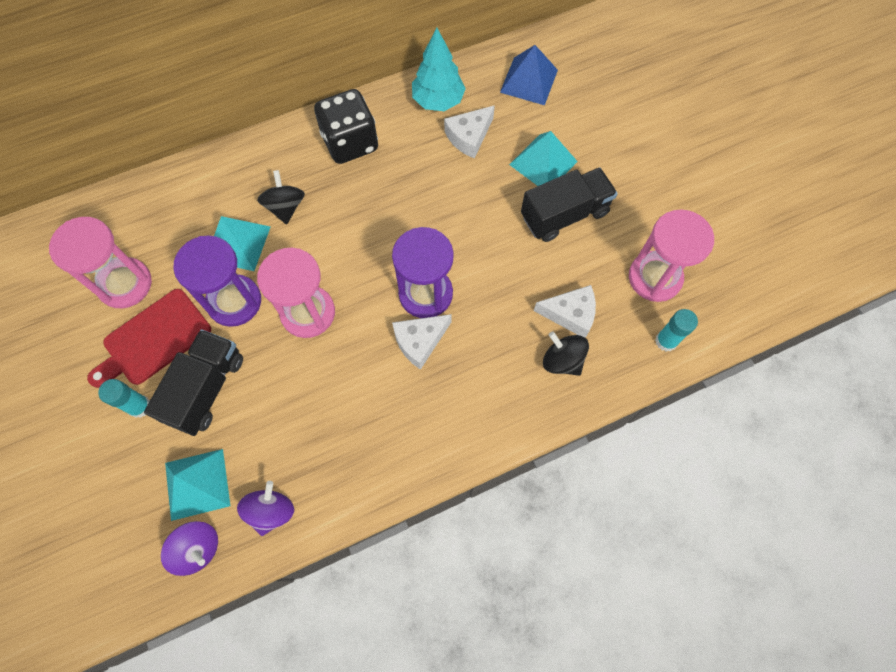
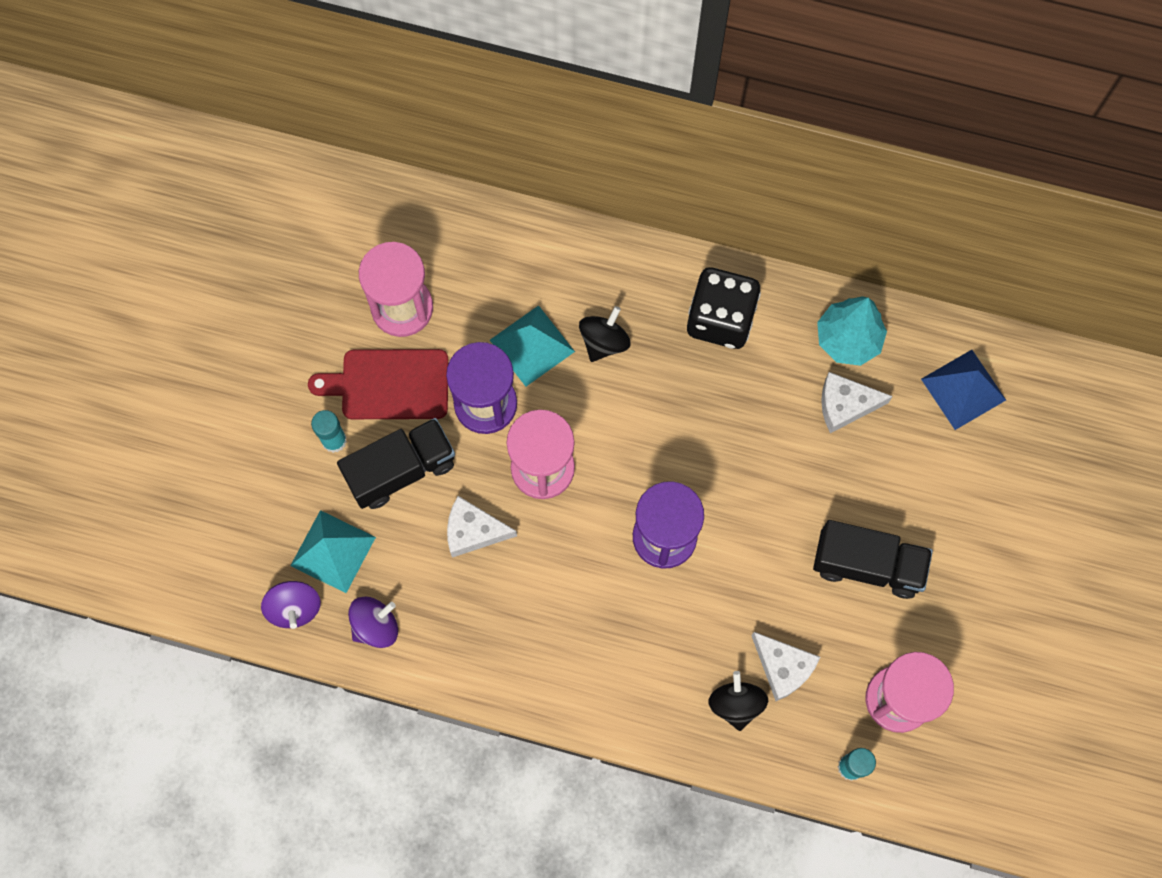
camera: 40 degrees right, 5 degrees up
(420, 341) = (621, 579): white cheese -> white cheese (473, 531)
(543, 163) = (895, 493): turquoise pyramid -> none

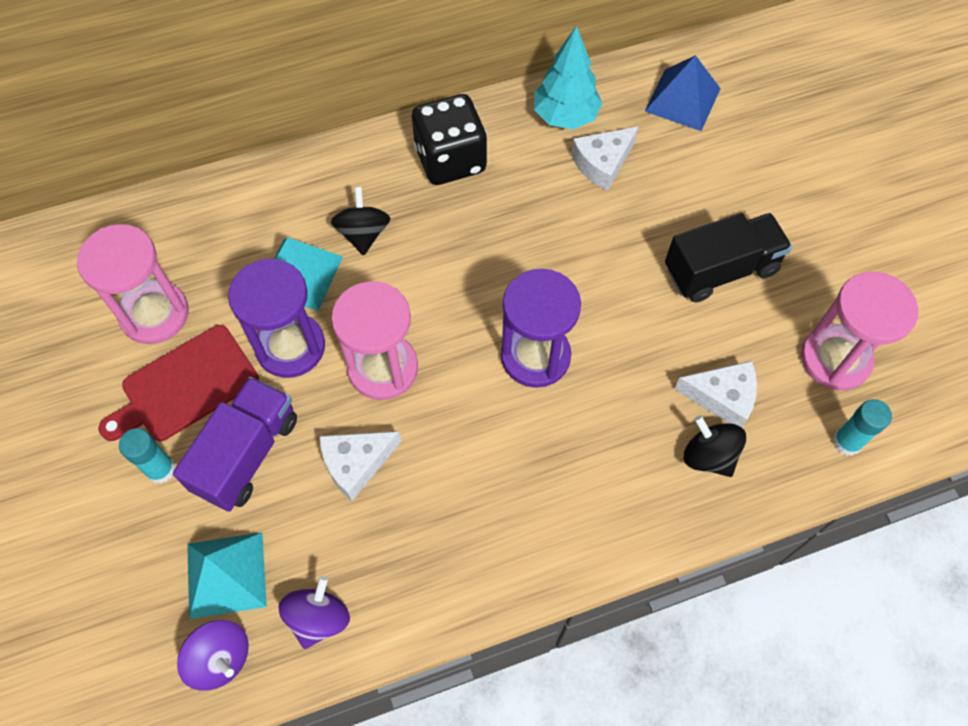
camera: 35 degrees left, 10 degrees down
(401, 470) = (247, 454): black truck -> purple truck

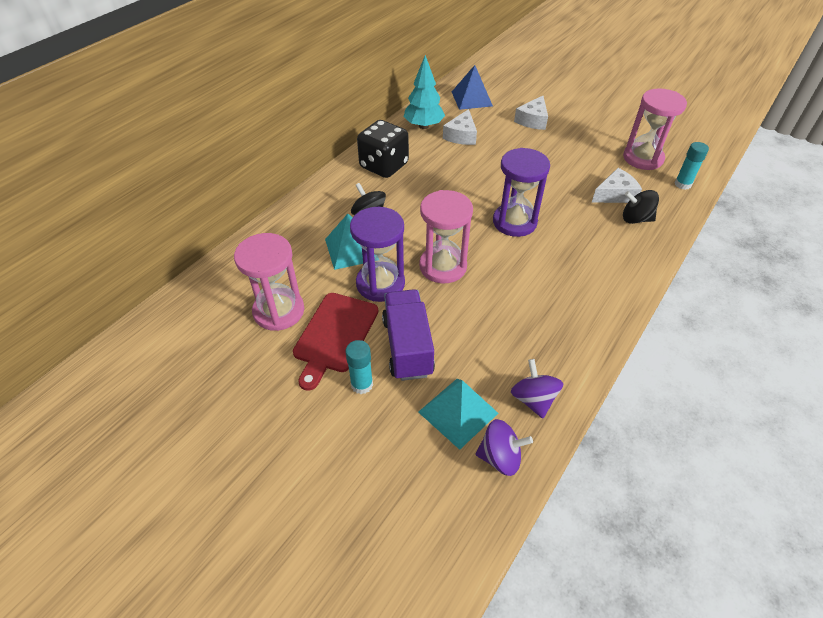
camera: 35 degrees left, 15 degrees down
(356, 464) = (475, 316): white cheese -> white cheese (533, 120)
(720, 270) = (559, 150): black truck -> none

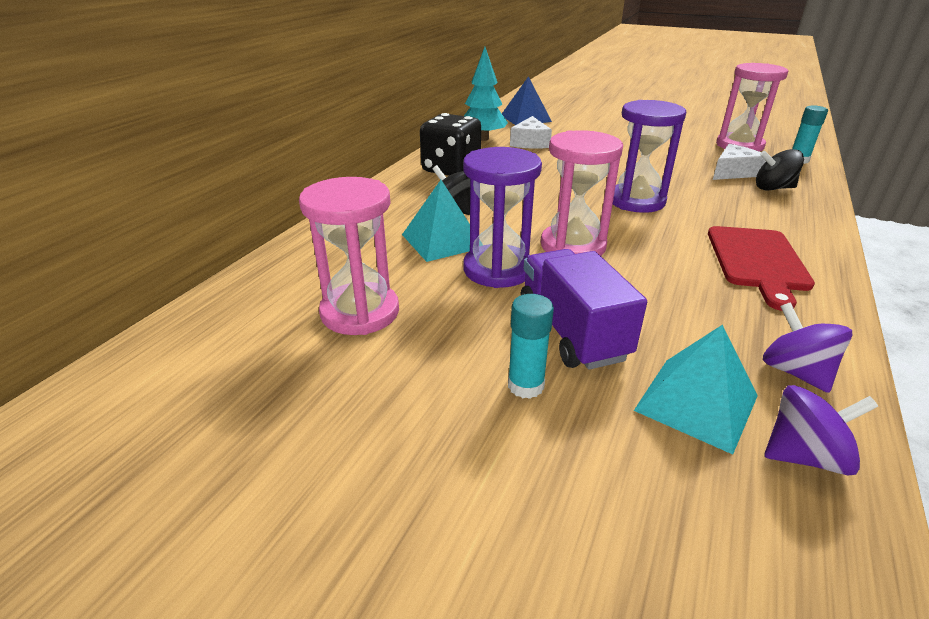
camera: 10 degrees left, 15 degrees down
(335, 335) = (457, 330): red cutting board -> red cutting board (758, 261)
(533, 120) = (601, 128): white cheese -> none

